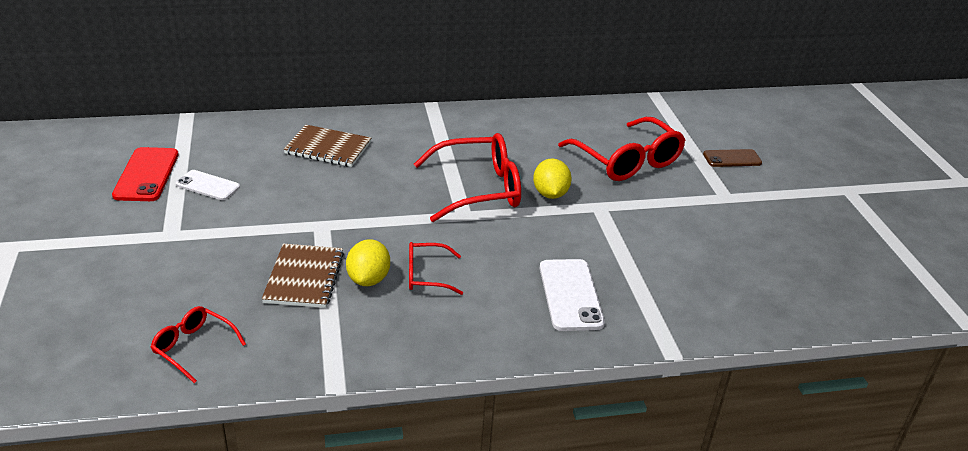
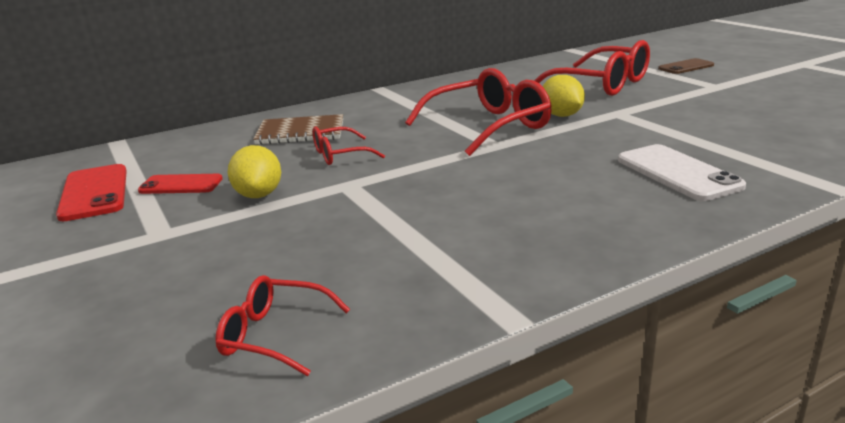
camera: 15 degrees left, 10 degrees down
(208, 185) = (181, 185): white phone -> red phone
(304, 277) = (368, 230): brown notebook -> none
(368, 279) = (447, 213): yellow lemon -> yellow lemon (259, 195)
(427, 275) = (510, 194): red glasses -> red glasses (340, 155)

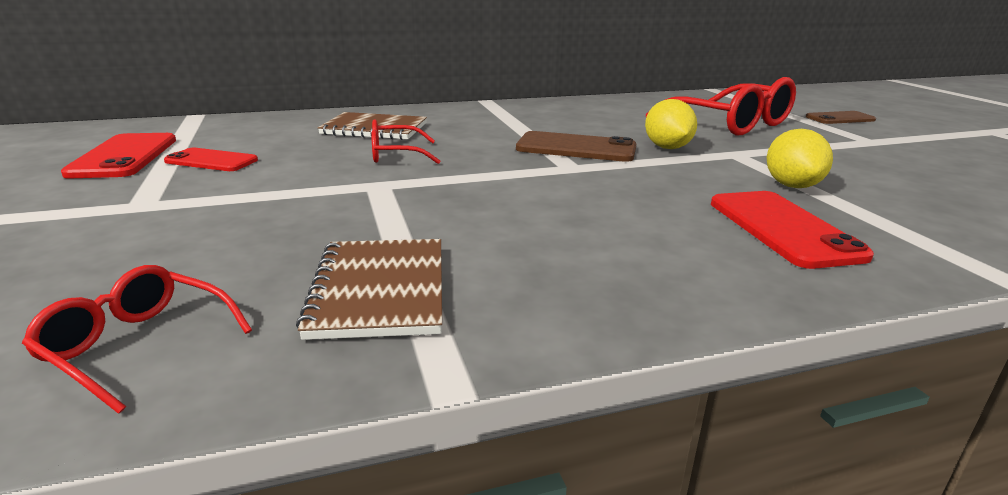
camera: 10 degrees right, 0 degrees up
(259, 195) = (277, 181): yellow lemon -> yellow lemon (792, 186)
(416, 267) = (379, 289): none -> brown notebook
(488, 126) = (576, 148): red glasses -> brown phone
(677, 173) = (783, 228): white phone -> red phone

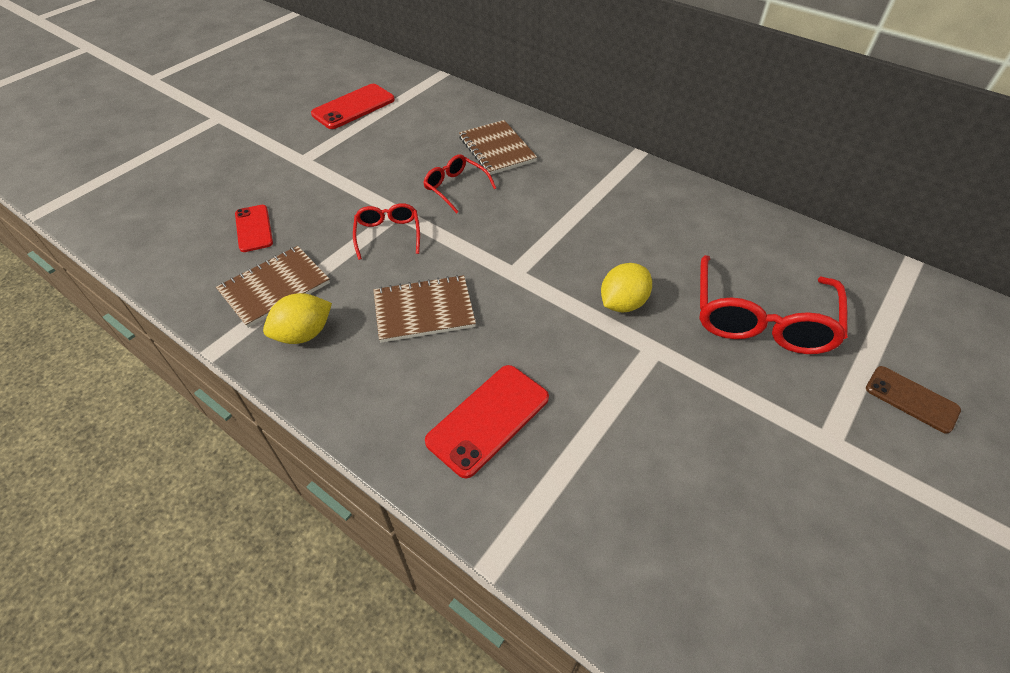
camera: 55 degrees right, 25 degrees up
(138, 346) = (191, 254): red glasses -> red glasses (388, 235)
(211, 161) = (375, 135): red phone -> red phone (254, 228)
(573, 214) = (424, 310): none -> brown notebook
(576, 148) = (562, 256): brown phone -> none
(792, 186) = (596, 405): yellow lemon -> yellow lemon (304, 334)

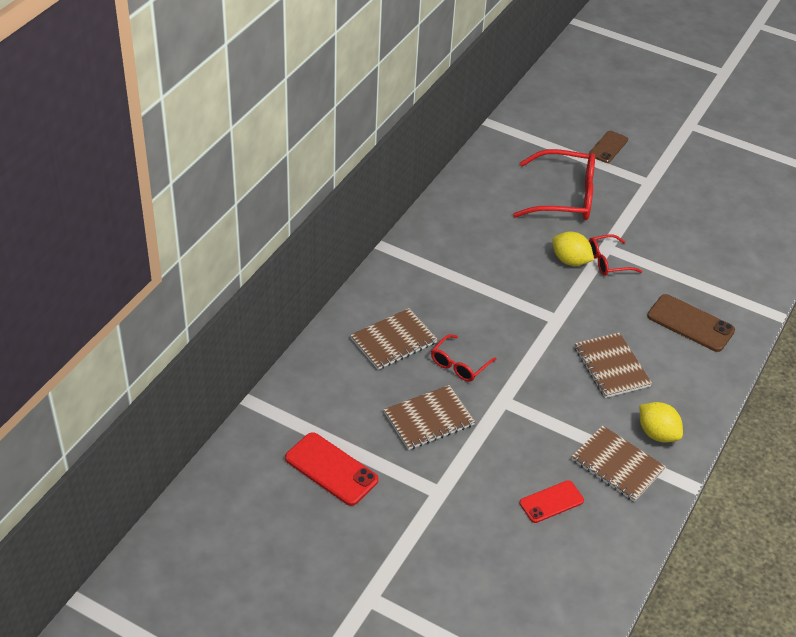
camera: 100 degrees left, 5 degrees down
(388, 235) = (534, 402): red glasses -> red glasses (608, 261)
(389, 162) = (429, 419): none -> brown notebook
(488, 419) = (690, 323): red phone -> brown phone

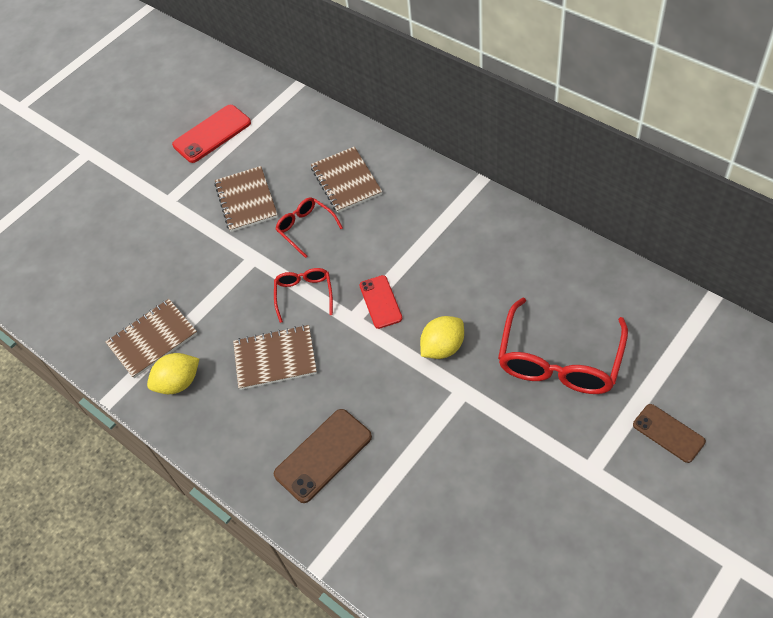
camera: 110 degrees right, 10 degrees up
(551, 502) = (130, 280): red phone -> red phone (380, 302)
(608, 261) = (437, 387): red glasses -> red glasses (304, 295)

